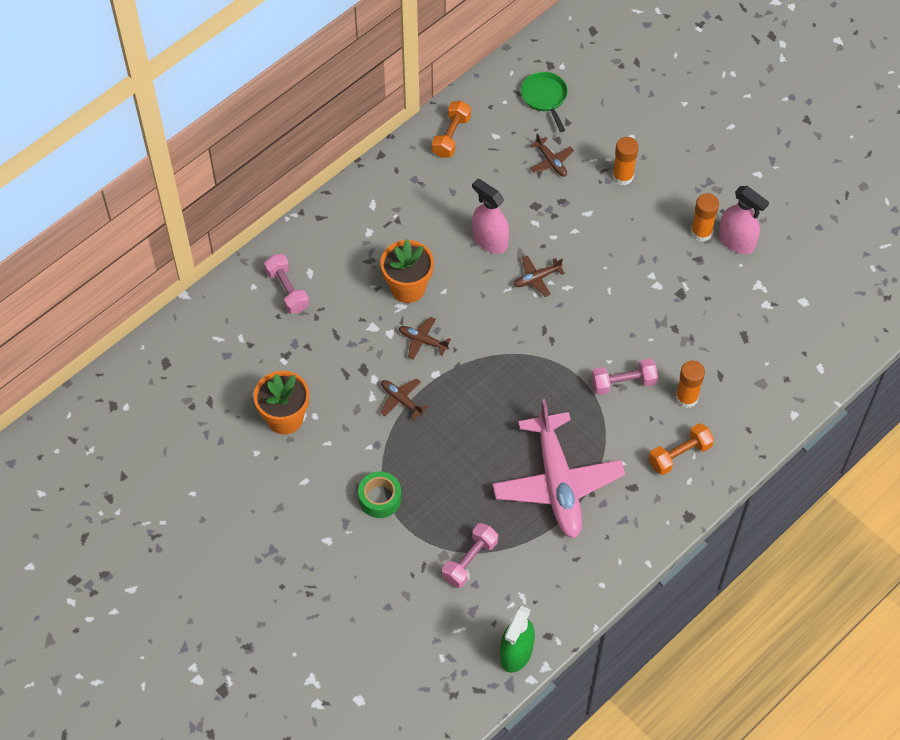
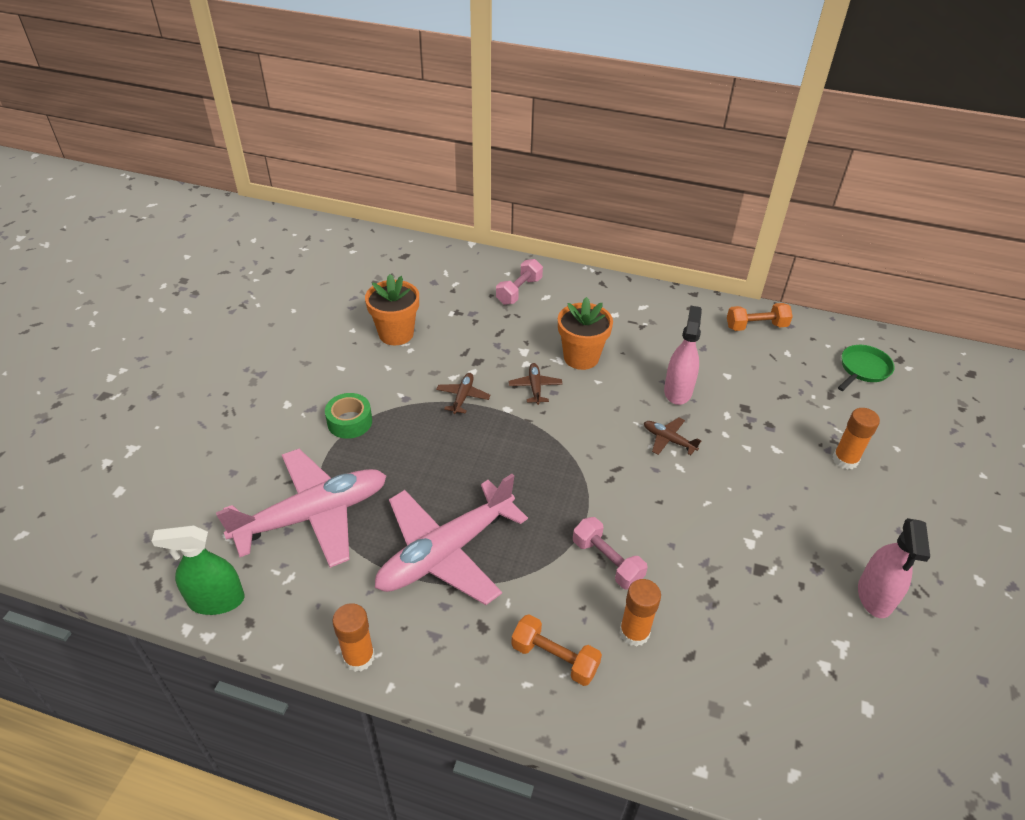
camera: 60 degrees right, 15 degrees down
(470, 561) = (313, 515): pink dumbbell -> pink plane
(551, 161) = (802, 400): brown plane -> none
(701, 232) = (851, 556): orange glue stick -> orange glue stick (359, 657)

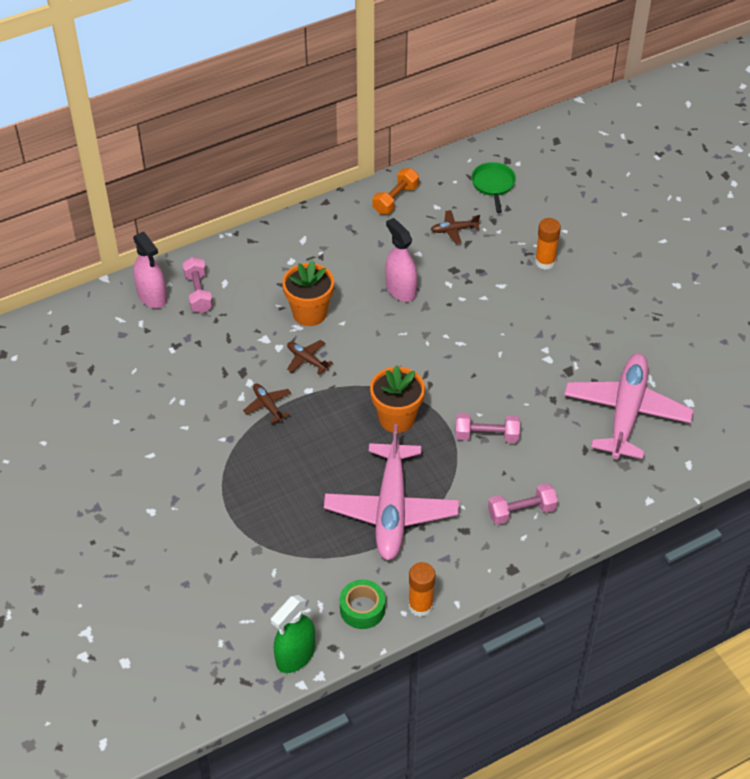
camera: 45 degrees left, 5 degrees up
(313, 515) = (280, 560): pink plane -> pink plane (626, 412)
(350, 422) = (215, 485): green tape -> green tape (362, 609)
(396, 334) = (154, 398): orange flower pot -> orange flower pot (396, 418)
(554, 658) = (521, 511): orange dumbbell -> pink dumbbell
(634, 632) = (545, 462): orange glue stick -> none
(668, 440) = (433, 330): brown plane -> brown plane (454, 230)
(875, 596) = (638, 337): pink spray bottle -> pink spray bottle (152, 296)

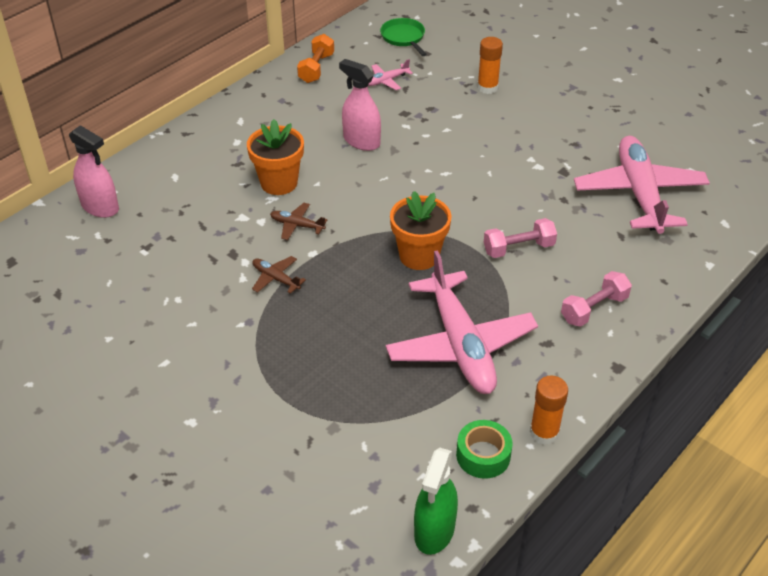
camera: 20 degrees left, 5 degrees down
(198, 293) = (150, 192): pink dumbbell -> none
(454, 230) = (386, 81): brown plane -> pink plane

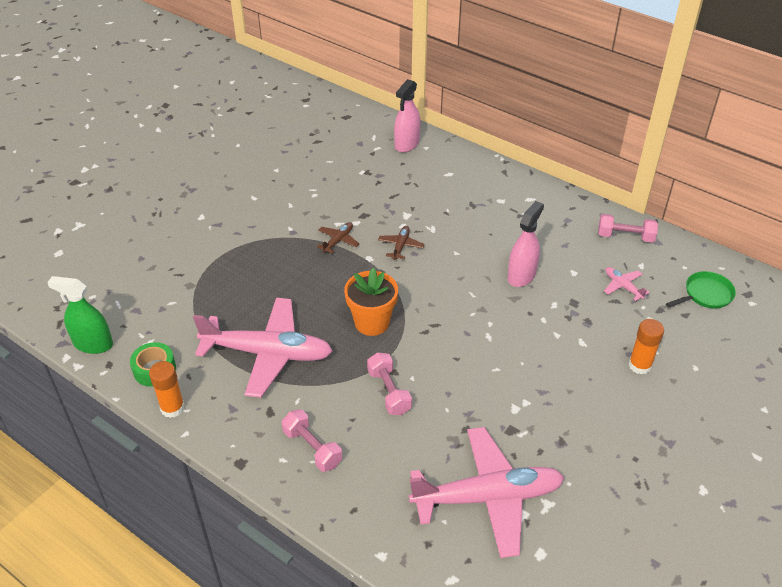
camera: 85 degrees right, 0 degrees up
(279, 183) = (452, 230): orange flower pot -> none
(316, 68) = (625, 236): orange dumbbell -> pink dumbbell
(461, 345) = (268, 353): pink plane -> pink plane turned 150 degrees counterclockwise

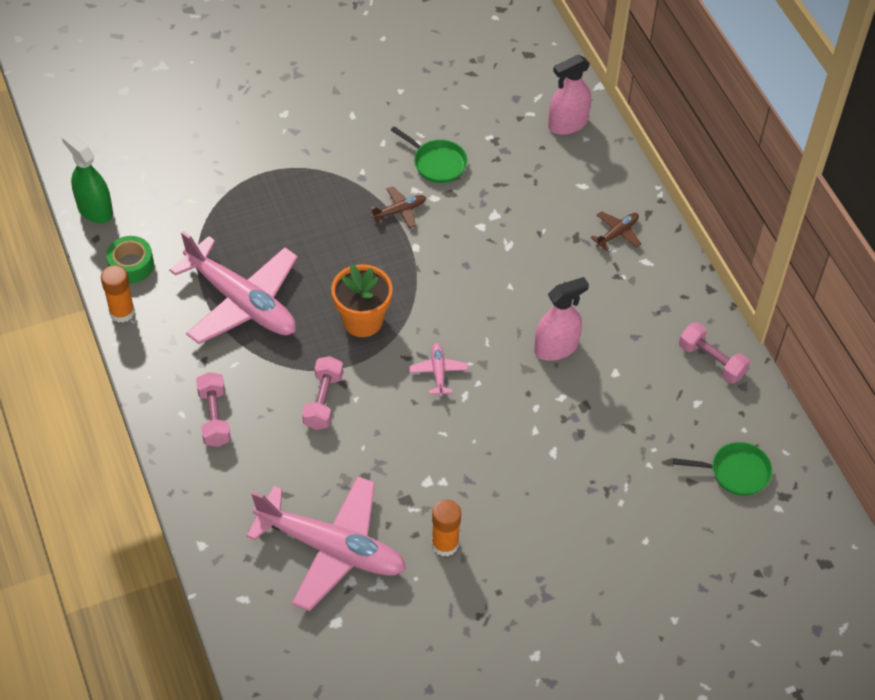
camera: 30 degrees right, 10 degrees up
(339, 201) = (437, 163): none -> green pan
(400, 246) = (458, 249): brown plane -> brown plane (617, 233)
(622, 286) = (653, 415): pink plane -> pink plane (438, 372)
(640, 365) = (590, 507): orange glue stick -> orange glue stick (445, 544)

